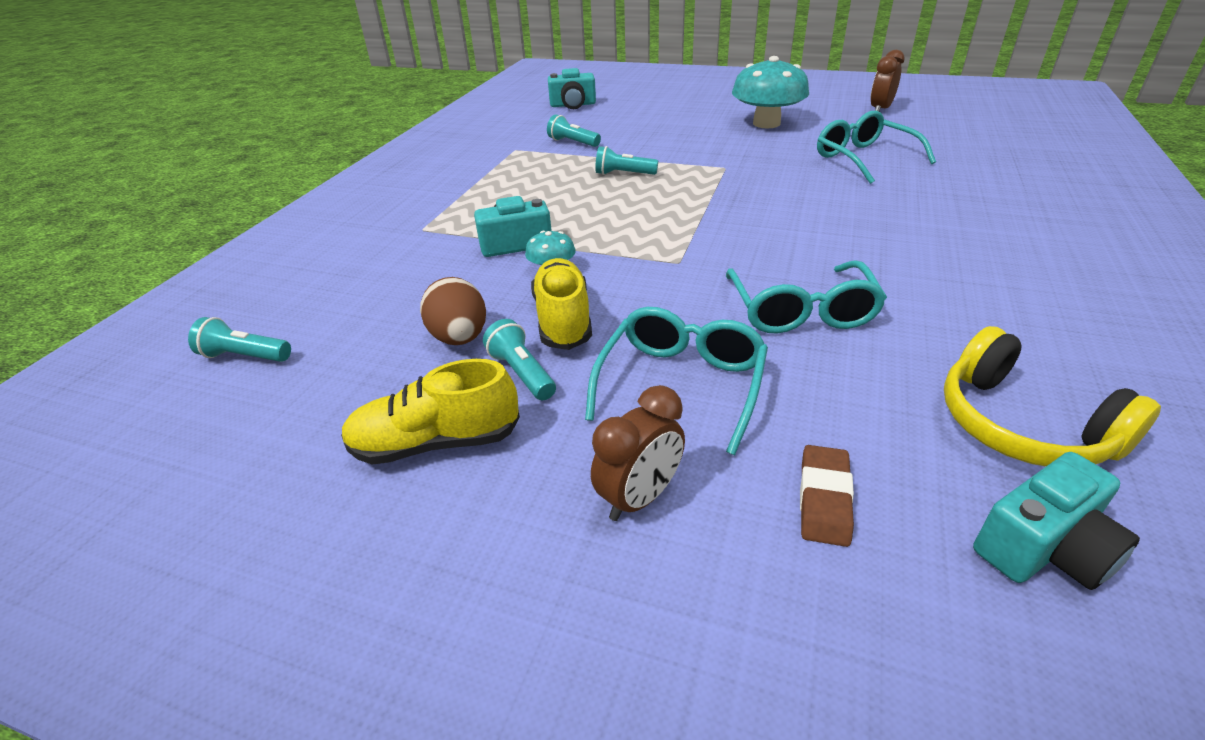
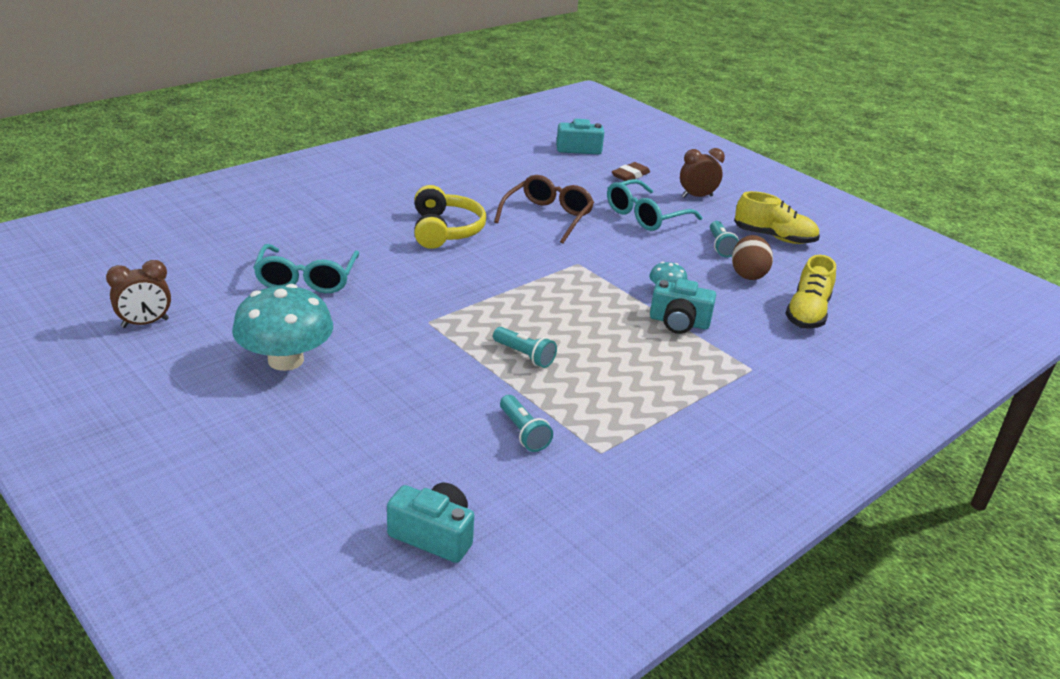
camera: 155 degrees left, 5 degrees down
(245, 356) = (886, 312): turquoise flashlight -> none
(563, 320) = (681, 261): yellow shoe -> yellow shoe (807, 313)
(801, 312) = (548, 217): turquoise glasses -> brown glasses
(1022, 425) = (529, 162): yellow headphones -> yellow headphones (445, 230)

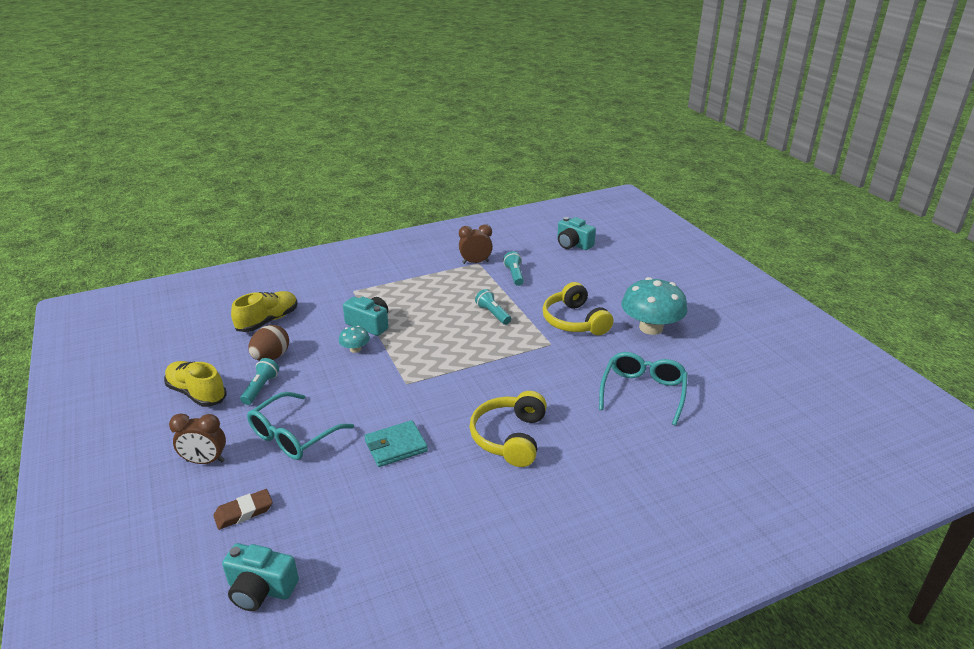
camera: 160 degrees left, 0 degrees up
(145, 323) = (757, 365): brown clock -> brown clock (475, 262)
(401, 358) = (574, 321): none -> yellow headphones
(548, 217) = (396, 446): brown glasses -> turquoise wallet
(645, 216) = (293, 436): turquoise glasses -> turquoise glasses turned 150 degrees clockwise

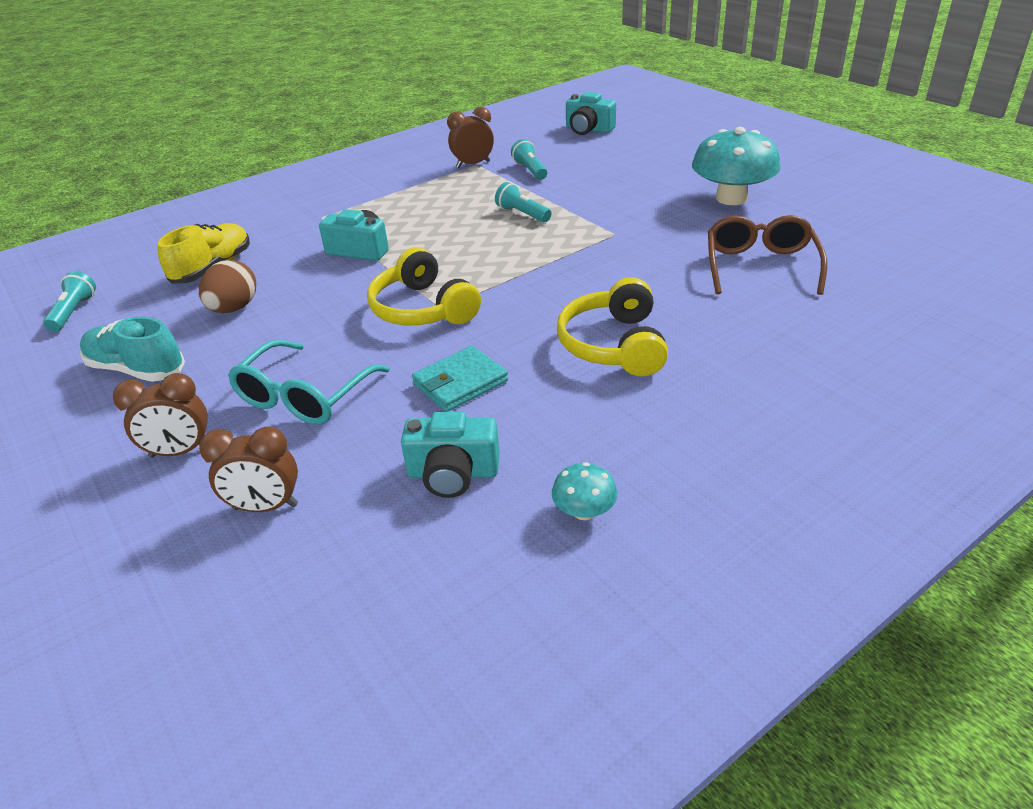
camera: 10 degrees left, 5 degrees up
(197, 393) = (137, 369): yellow shoe -> turquoise shoe
(244, 512) = (265, 507): brown eraser -> brown clock
(261, 388) = (232, 347): turquoise flashlight -> turquoise flashlight (74, 312)
(261, 589) = (333, 606): turquoise camera -> turquoise camera (453, 473)
(355, 349) = (352, 280): turquoise mushroom -> turquoise mushroom (584, 511)
(574, 321) = (632, 206): yellow headphones -> yellow headphones (422, 309)
(643, 392) = (760, 266): turquoise glasses -> brown glasses

